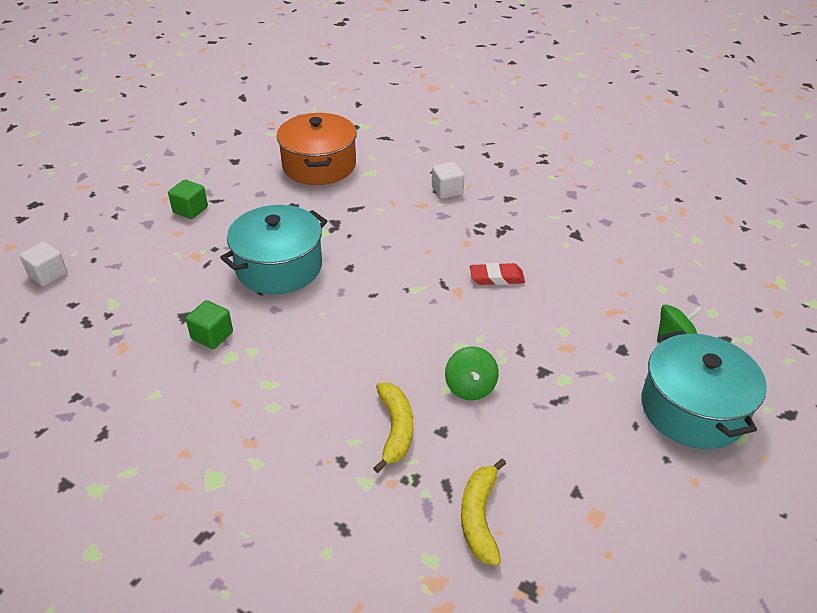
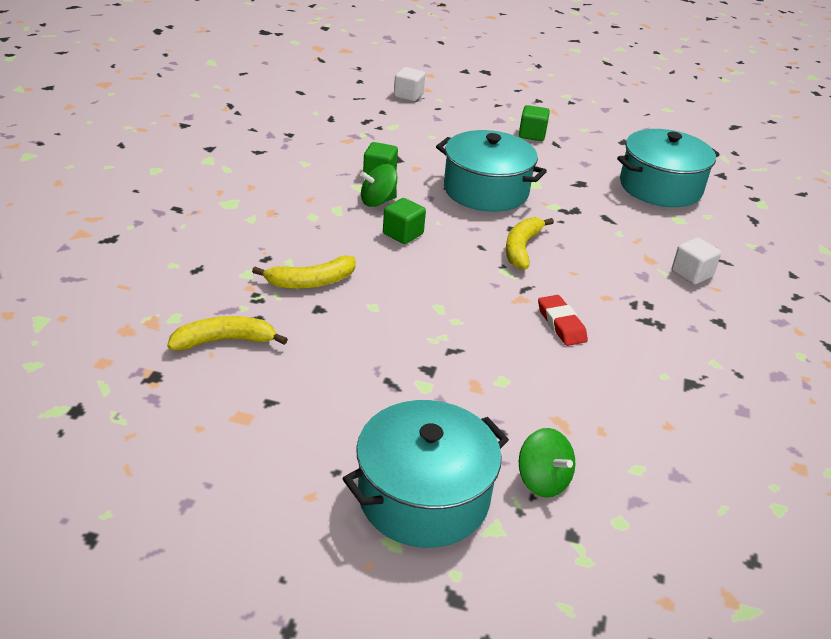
camera: 70 degrees right, 5 degrees down
(319, 165) = (660, 187): orange pot -> turquoise pot
(333, 342) = (403, 234): none -> green cube
(383, 270) = (522, 248): none -> yellow banana
(470, 387) = (382, 321): green spinning top -> green spinning top (378, 201)

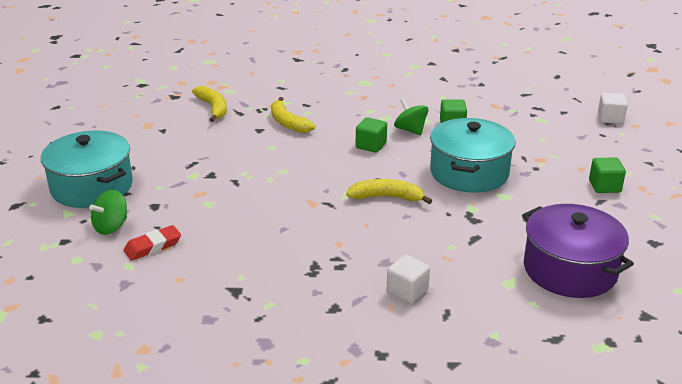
camera: 80 degrees right, 5 degrees down
(561, 324) = (288, 223): red eraser -> red eraser (153, 246)
(660, 187) = (570, 270): turquoise pot -> purple pot

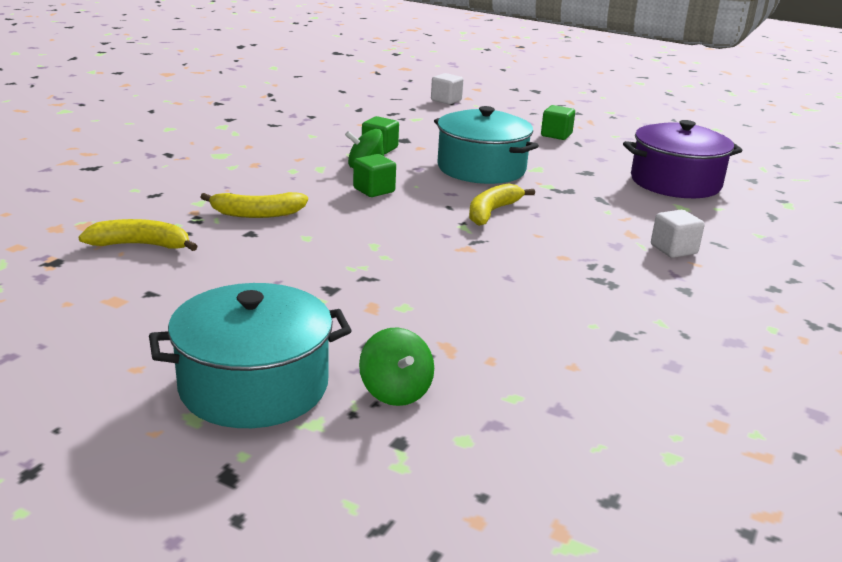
camera: 65 degrees left, 5 degrees down
(153, 246) = (479, 369): red eraser -> none

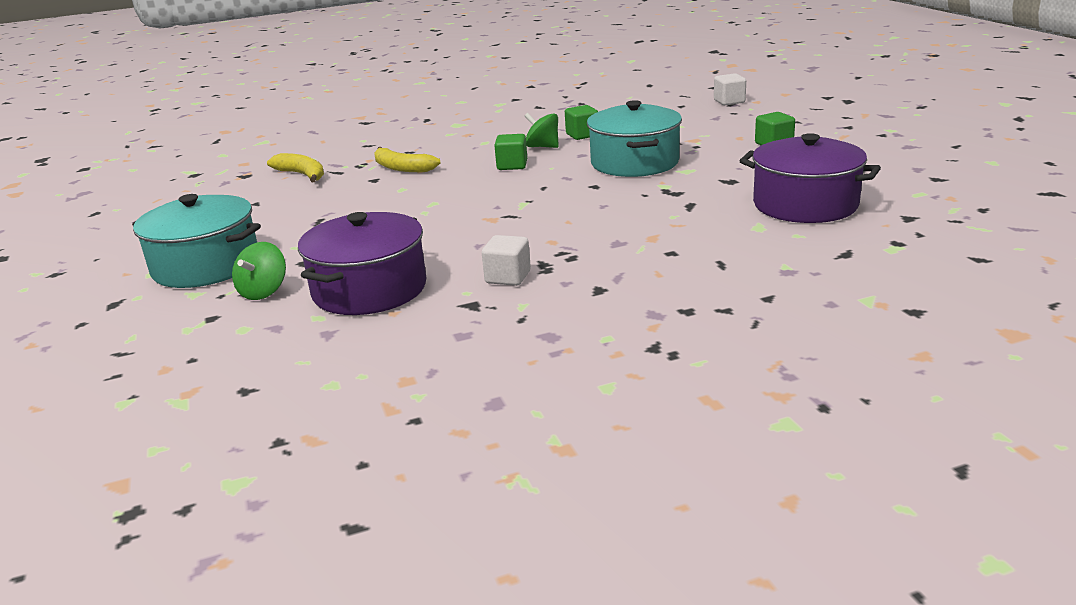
camera: 45 degrees right, 0 degrees up
(492, 212) = (569, 197): yellow banana -> none
(502, 351) = (369, 289): none -> purple pot
(673, 249) = (663, 258): white cube -> white cube (508, 277)

